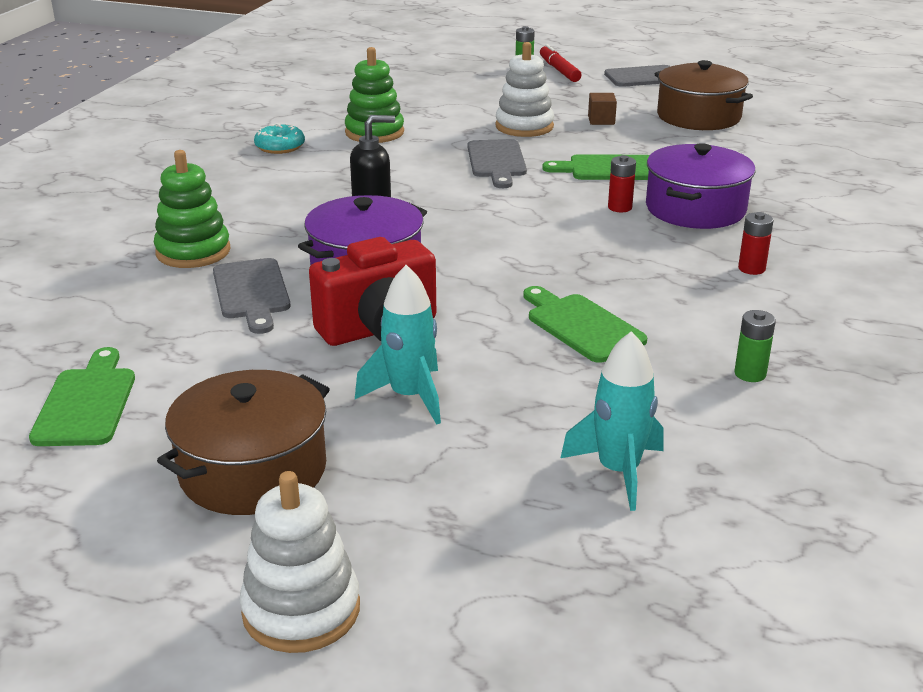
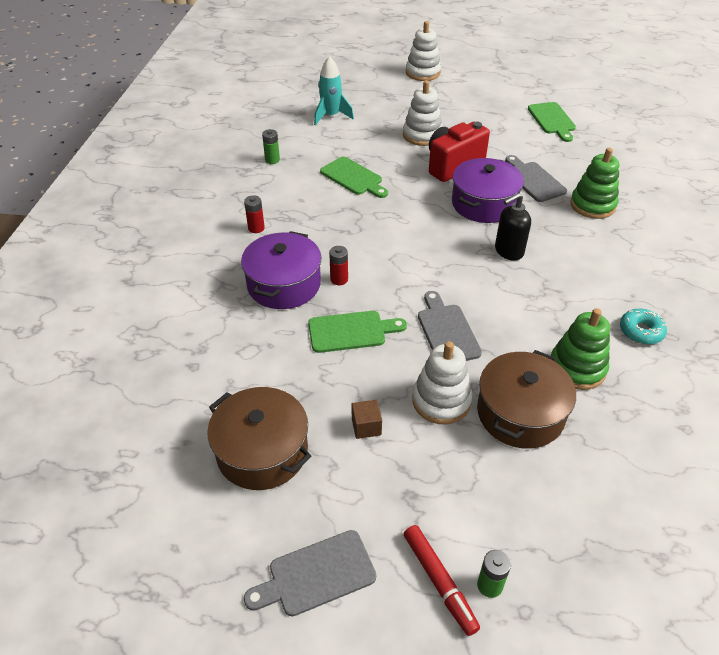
camera: 170 degrees right, 15 degrees up
(253, 470) = (465, 104): brown pot -> brown pot (520, 413)
(409, 396) = (422, 135): turquoise rocket -> white stacking toy

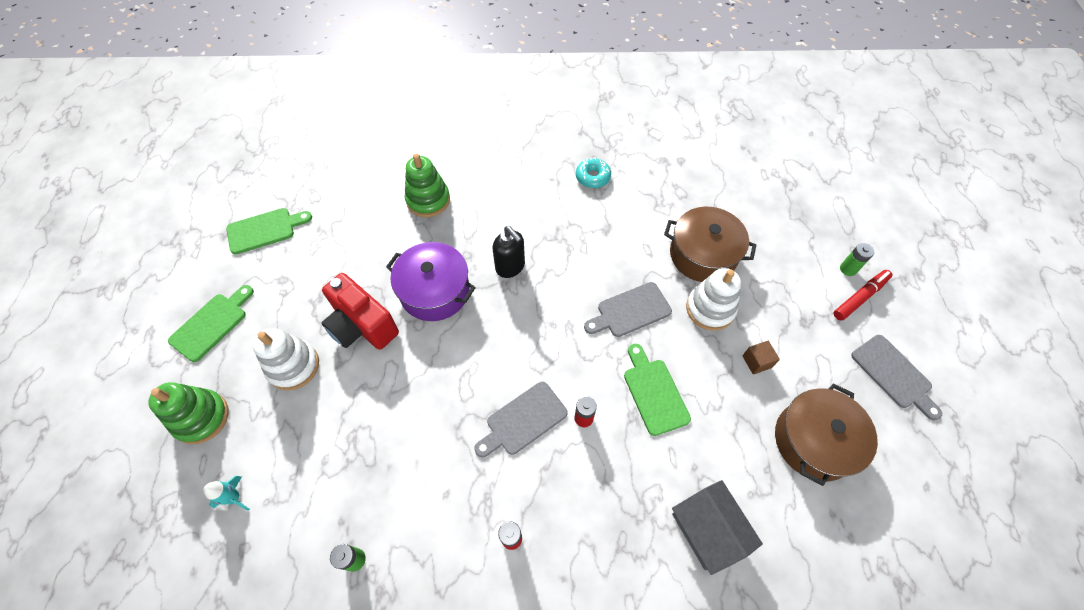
camera: 100 degrees left, 15 degrees up
(213, 340) = (707, 530): none -> grey house
(284, 284) = (604, 476): purple pot -> none
(331, 116) = (234, 497): turquoise rocket -> turquoise rocket, size x0.60
(353, 178) = (393, 436): green cutting board -> green cutting board (212, 324)
(423, 73) = (117, 383): white stacking toy -> none
(533, 180) = (388, 247): grey cutting board -> grey cutting board (523, 420)
(577, 368) = (645, 218): green stacking toy -> green stacking toy (201, 418)

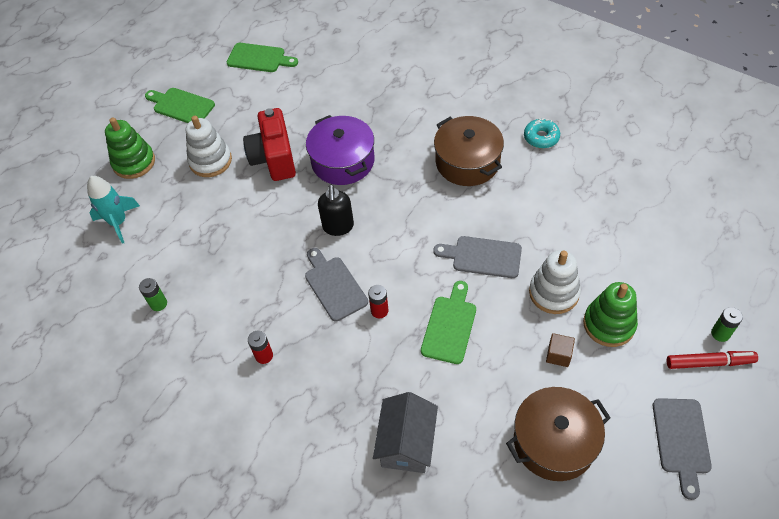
camera: 40 degrees right, 5 degrees down
(212, 324) = (181, 106): green cutting board -> green cutting board turned 135 degrees counterclockwise
(234, 497) = (118, 222): turquoise rocket -> turquoise rocket, size x1.66
(428, 200) = (390, 92): green stacking toy -> green stacking toy (609, 324)
(510, 267) = (413, 173): black soap dispenser -> black soap dispenser (338, 227)
(523, 420) = (334, 285): grey cutting board -> grey cutting board turned 60 degrees clockwise
(703, 254) = (586, 248): brown pot -> brown pot (467, 162)

